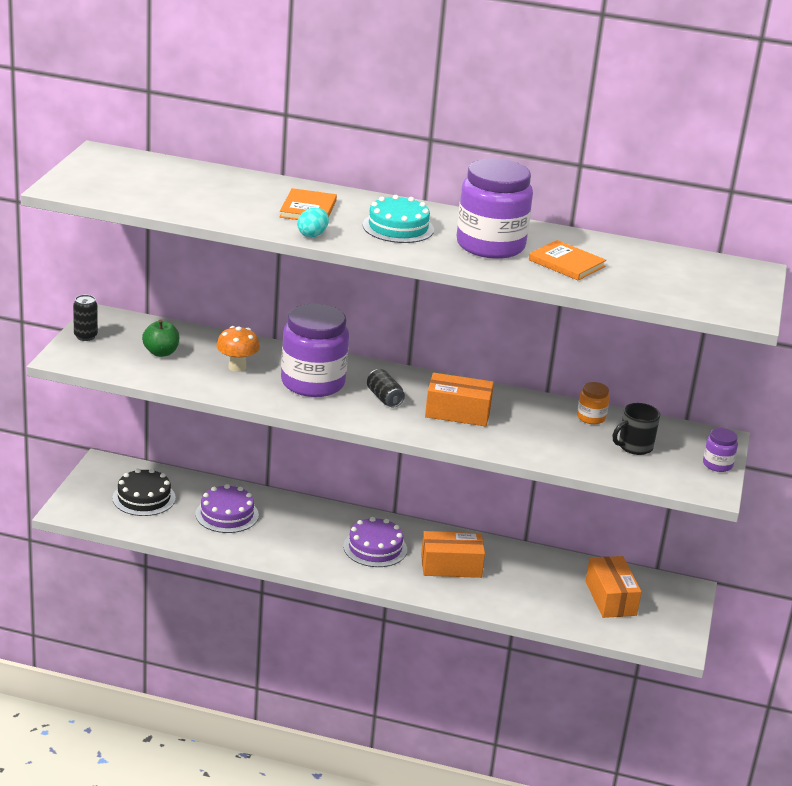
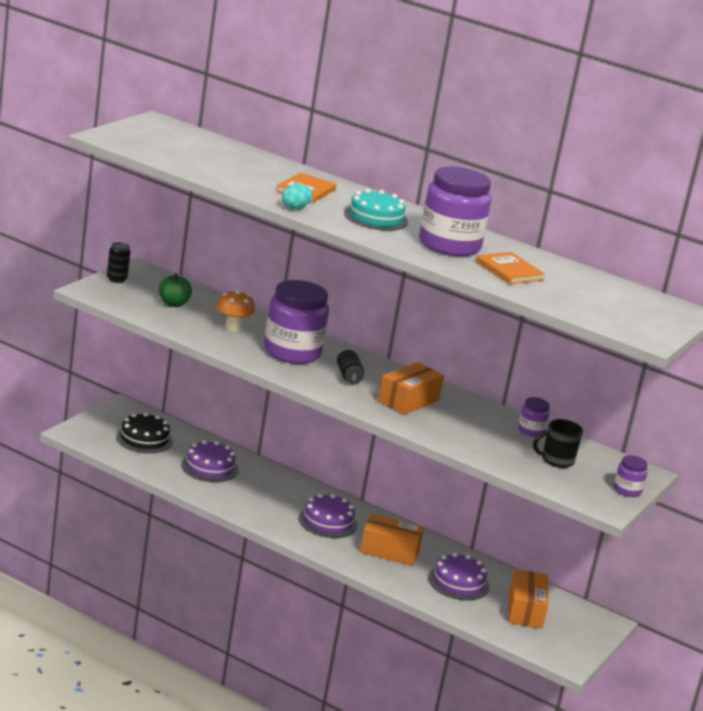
camera: 15 degrees right, 5 degrees down
(457, 412) = (408, 401): orange box -> orange box turned 75 degrees counterclockwise
(533, 584) = (458, 582): none -> purple cake
(591, 417) = (531, 431): orange jar -> purple jar

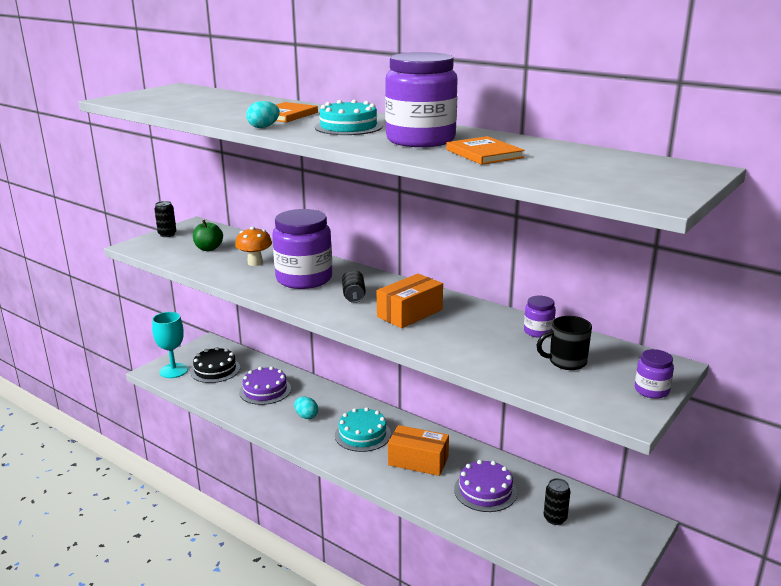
camera: 10 degrees right, 0 degrees up
(96, 435) = (173, 371): none -> turquoise goblet
(263, 498) = (306, 416): none -> turquoise egg
(328, 522) = (362, 434): purple cake -> turquoise cake
(525, 610) = (555, 518): orange box -> black can

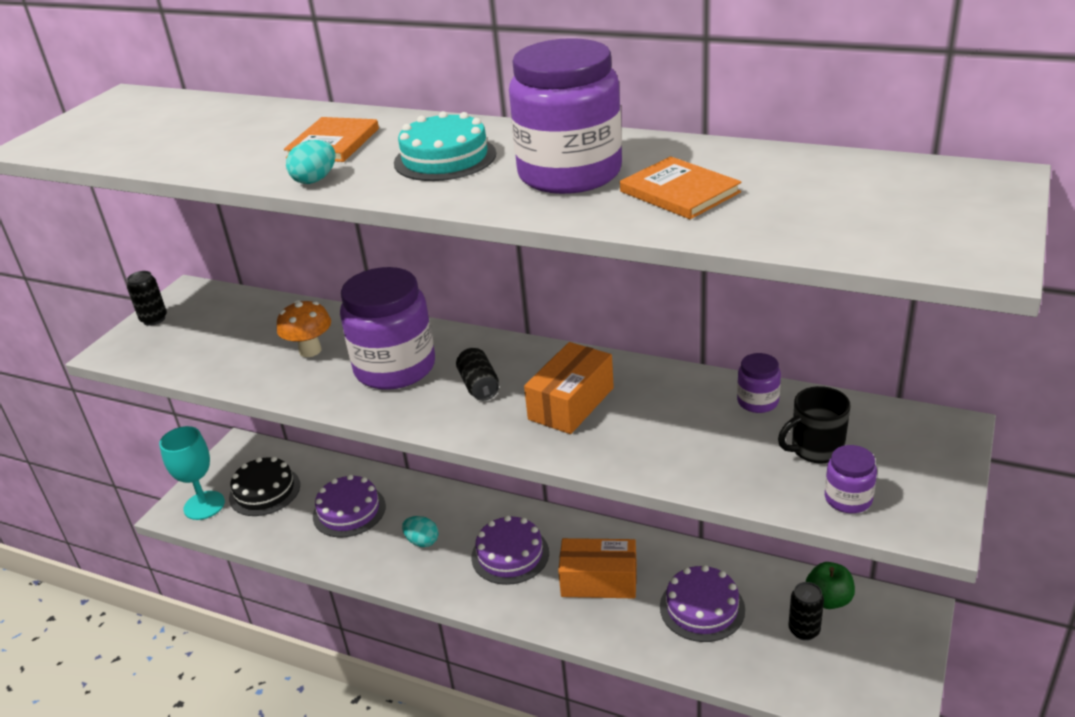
camera: 10 degrees left, 10 degrees up
(208, 248) = (229, 336): green apple -> green apple (828, 599)
(362, 434) = (510, 555): turquoise cake -> purple cake
(651, 390) = (943, 476): purple jar -> purple jar (848, 499)

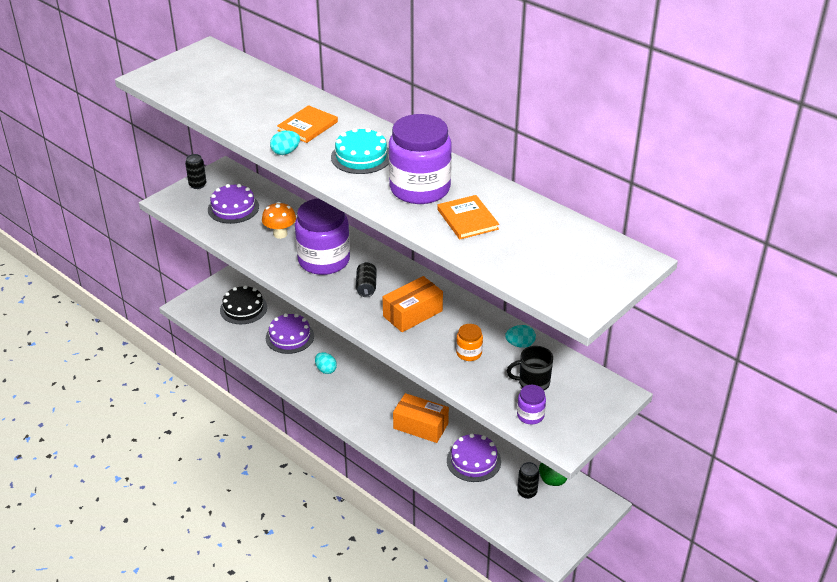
camera: 15 degrees right, 5 degrees up
(204, 505) = (204, 307): turquoise goblet -> none
(510, 555) = (375, 394): purple cake -> purple cake (233, 208)
(691, 435) = (469, 353): none -> orange jar
(757, 402) = (520, 344): purple jar -> turquoise egg

